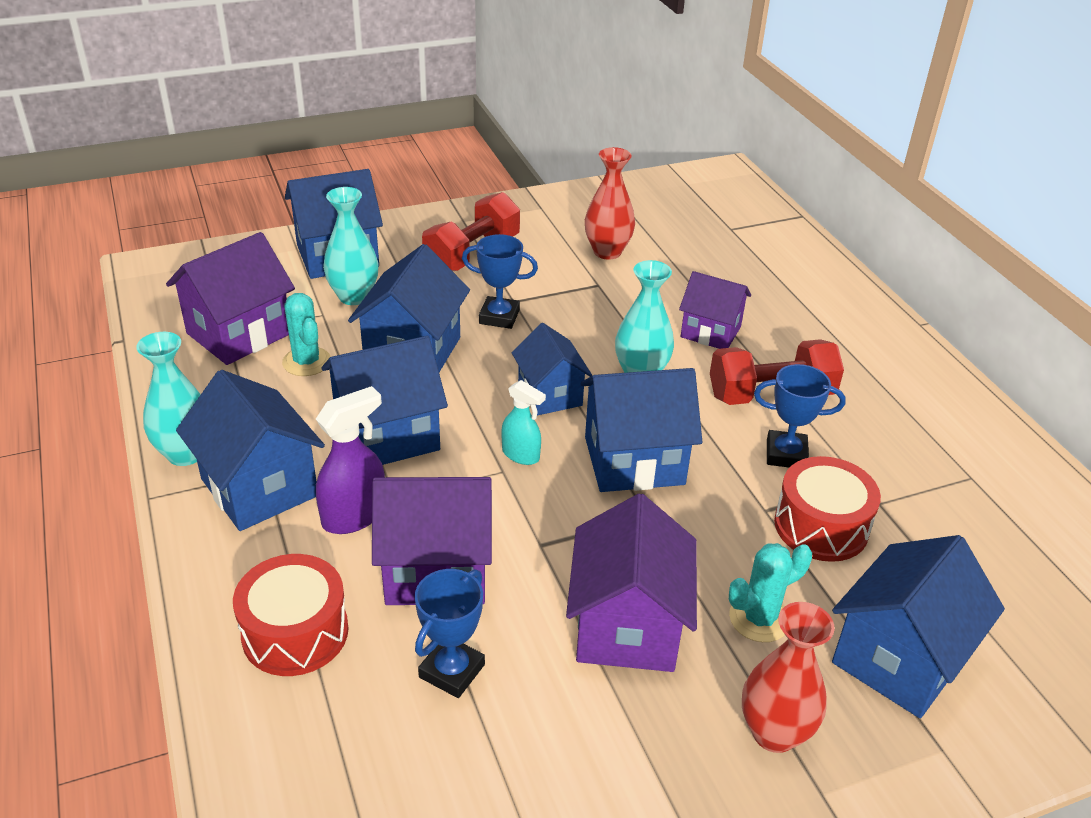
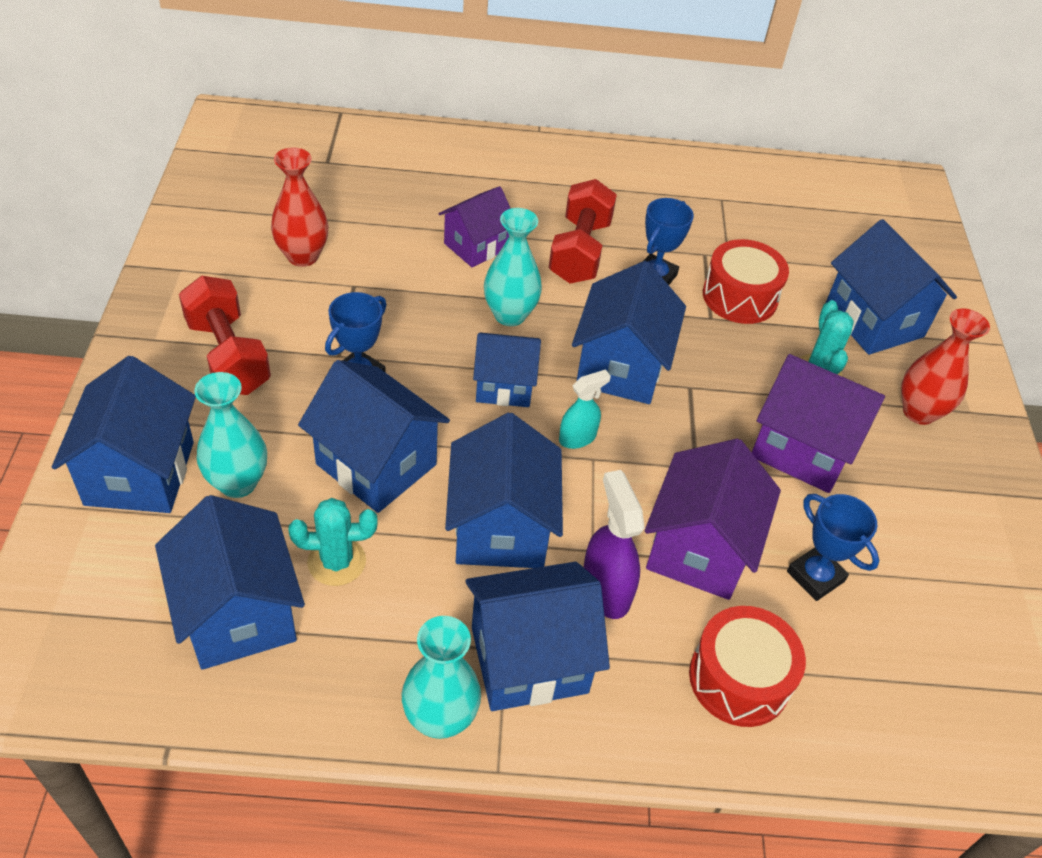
camera: 70 degrees left, 10 degrees up
(239, 333) = (238, 613): purple house -> blue house

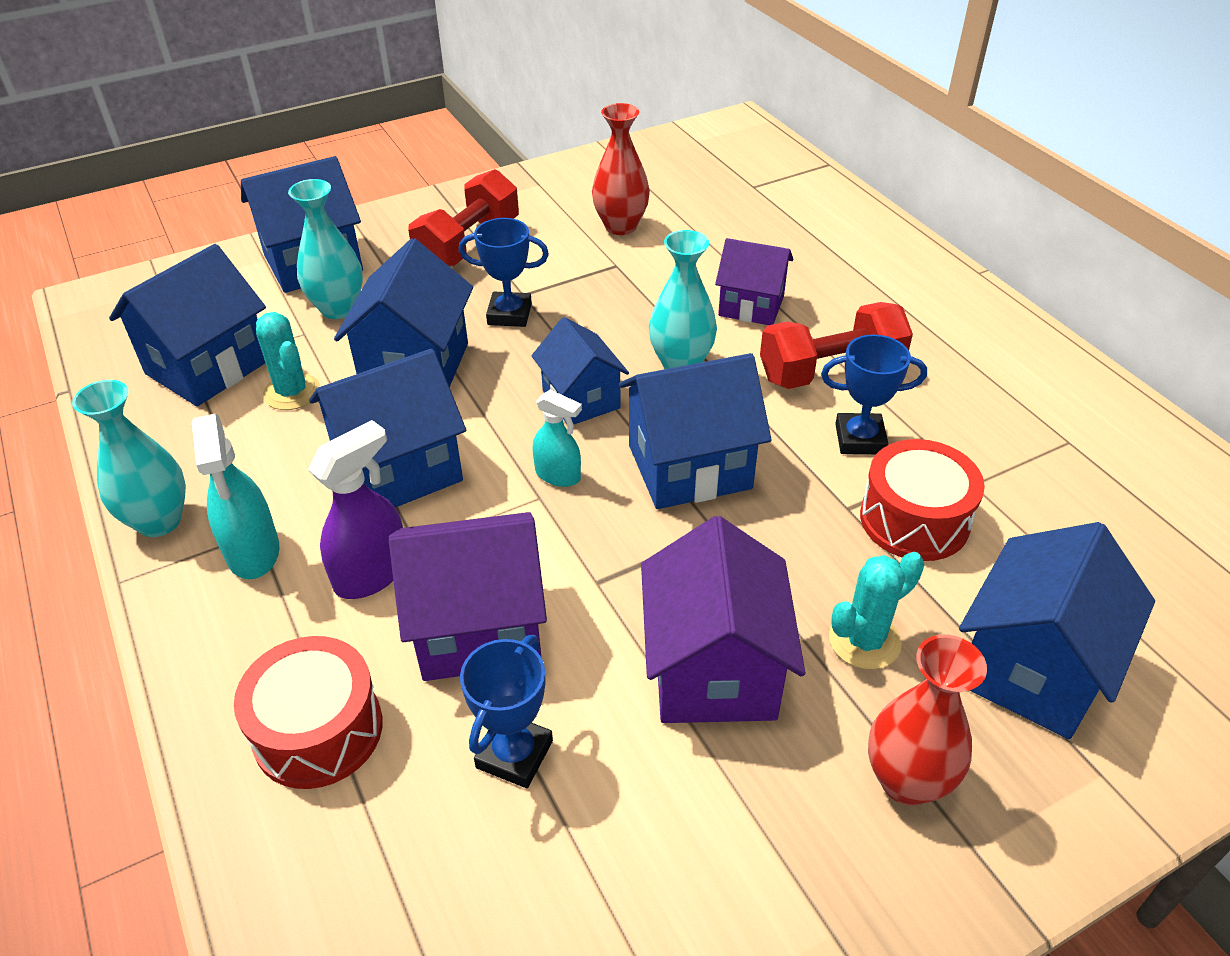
camera: 65 degrees right, 5 degrees down
(529, 659) = (253, 552): blue house -> turquoise spray bottle

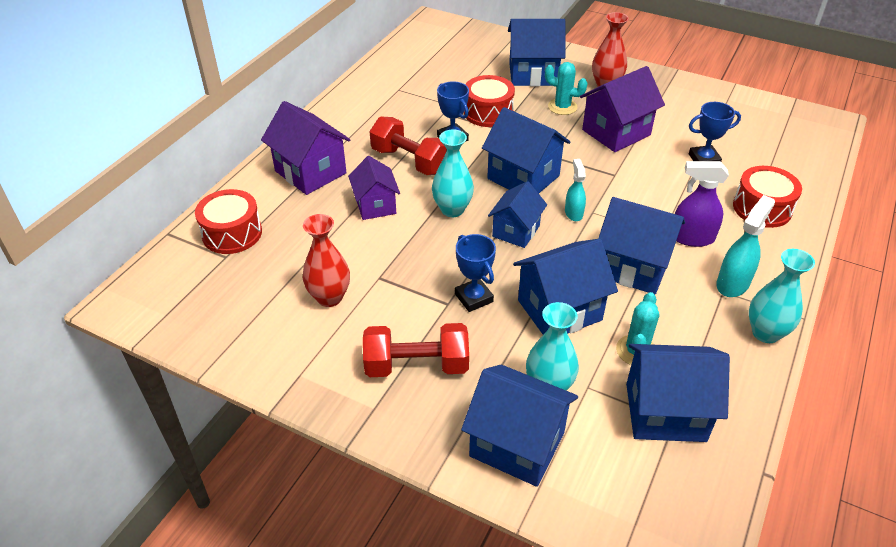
camera: 125 degrees left, 0 degrees up
(478, 628) = (674, 193): purple house -> purple house (310, 172)
(791, 198) = (232, 233): none -> red drum

